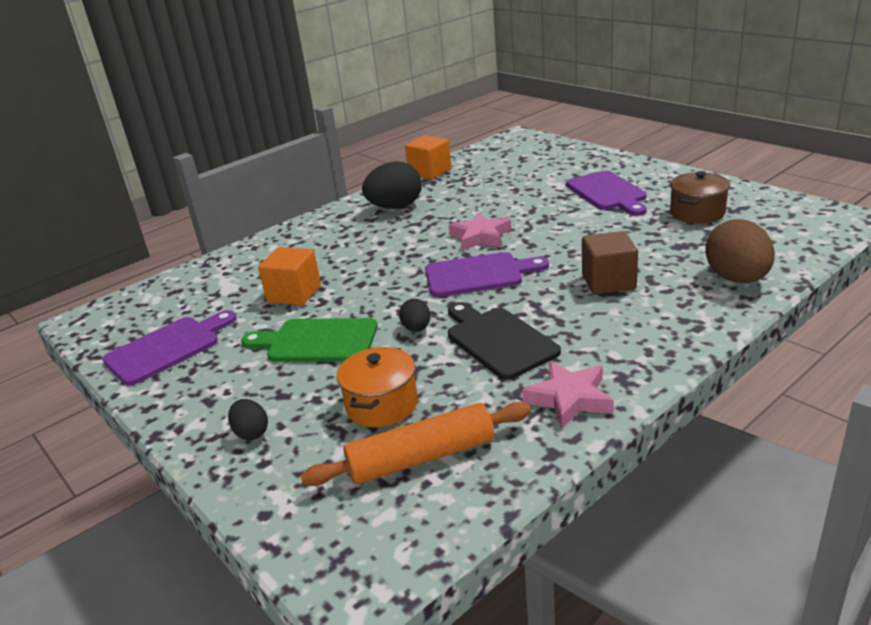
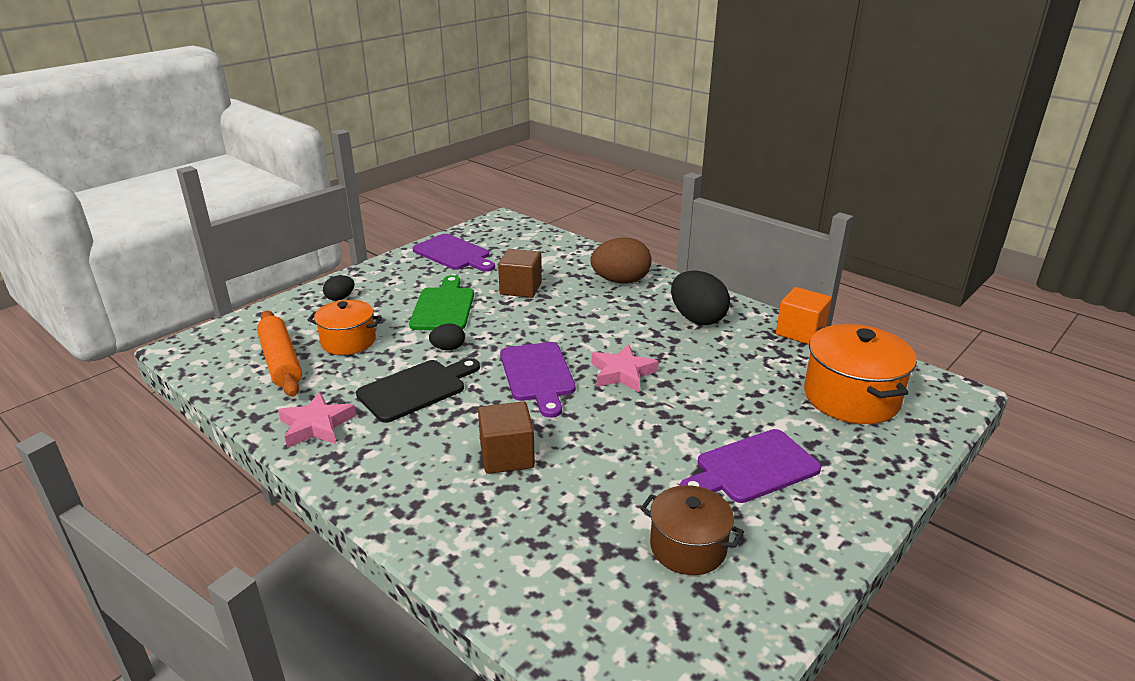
camera: 80 degrees right, 0 degrees up
(294, 294) = (520, 288): orange cube -> brown cube
(522, 162) = (851, 397): none -> orange pot
(737, 279) = (494, 558): brown egg -> brown egg (620, 281)

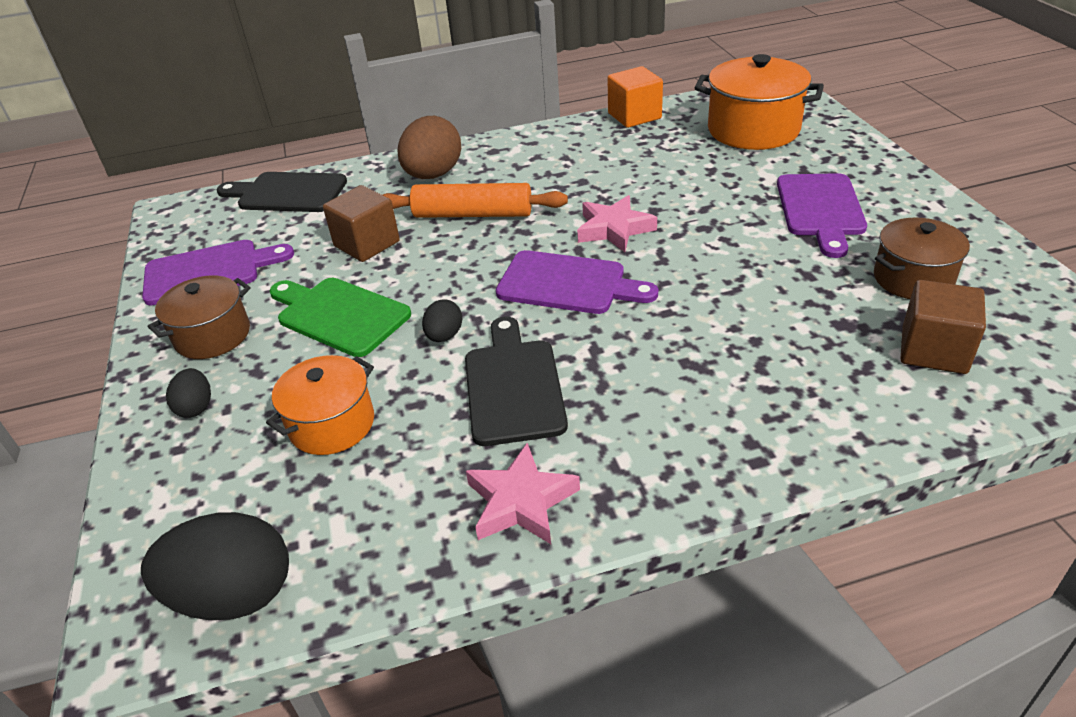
camera: 55 degrees left, 10 degrees up
(281, 362) = (313, 510): orange rolling pin -> orange rolling pin (473, 214)
(399, 278) = (213, 335): none -> brown pot
(507, 456) = (706, 348): brown cube -> brown cube (933, 350)
(551, 243) = (287, 193): none -> black cutting board
(697, 319) = (557, 156): black egg -> black egg (234, 595)

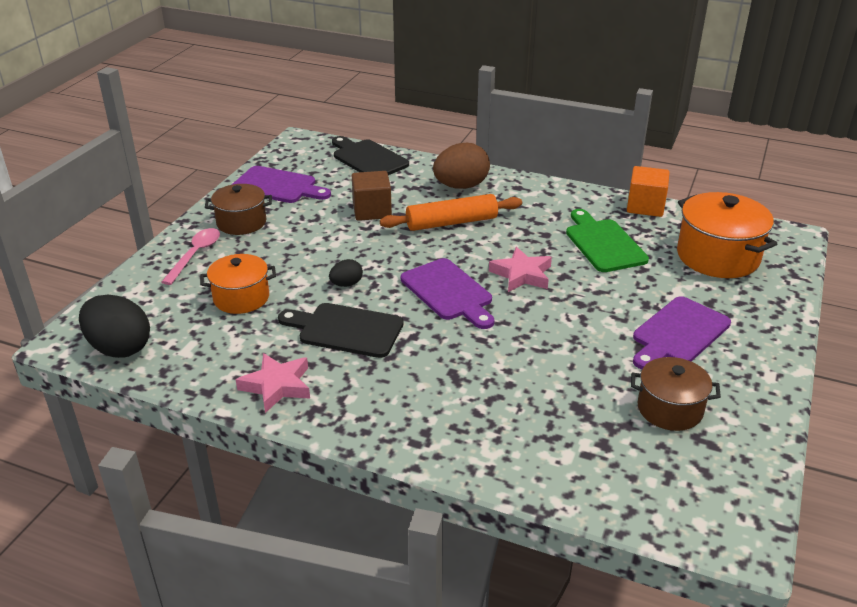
camera: 35 degrees right, 5 degrees down
(196, 407) = (195, 255): black egg -> pink spoon
(339, 315) = (310, 244): green cutting board -> green cutting board (603, 243)
(473, 214) = (451, 222): orange rolling pin -> orange rolling pin turned 60 degrees counterclockwise
(513, 386) = (346, 330): black cutting board -> black cutting board turned 105 degrees counterclockwise
(933, 350) = (611, 454): brown cube -> none

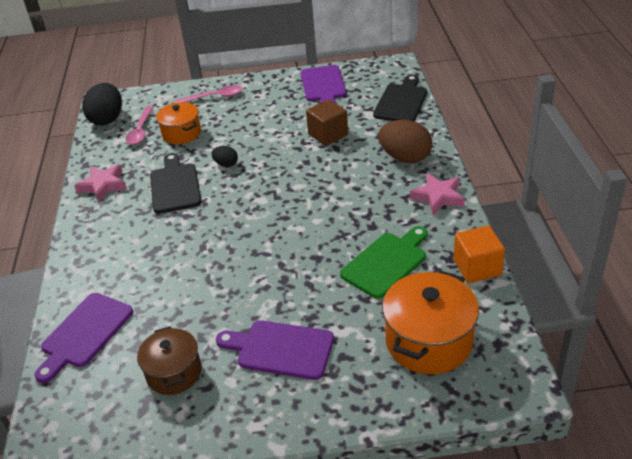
camera: 65 degrees right, 5 degrees up
(190, 327) = (140, 131): none -> pink spoon
(241, 222) = (265, 94): brown pot -> none
(449, 292) = (249, 210): purple cutting board -> purple cutting board (84, 333)
(451, 222) = (345, 175): orange rolling pin -> none
(521, 274) = (300, 235): pink star -> pink star (438, 197)

